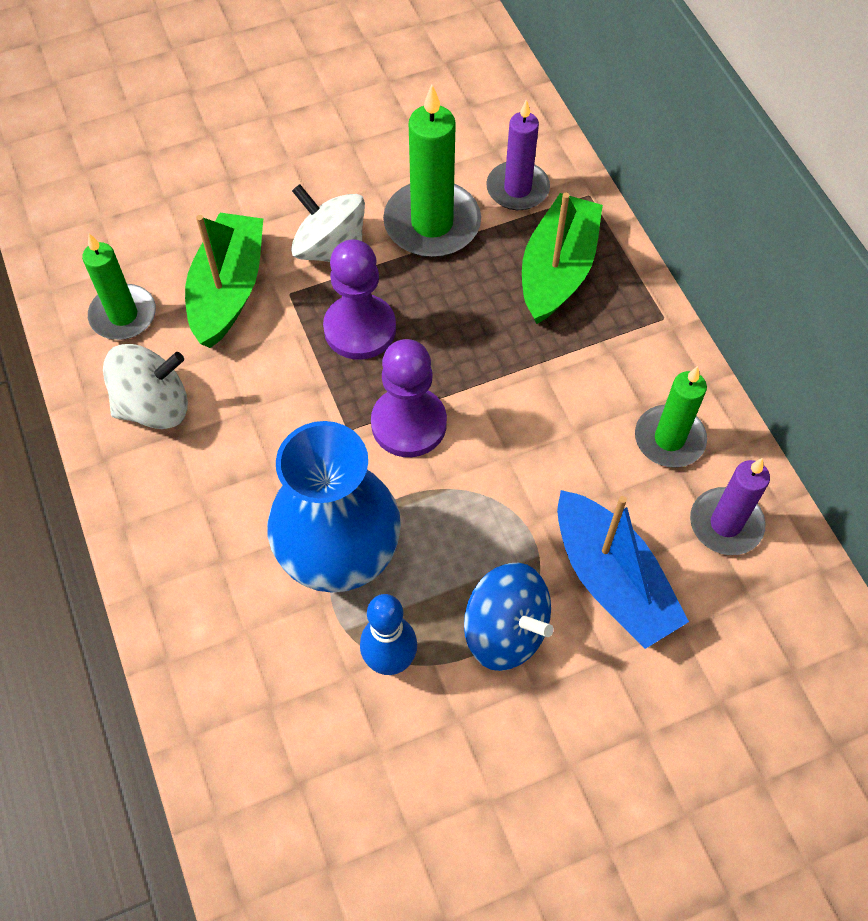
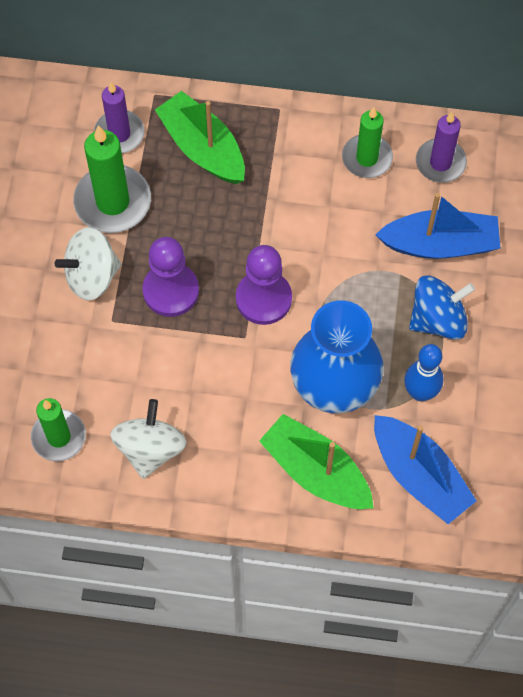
camera: 60 degrees left, 5 degrees up
(228, 290) = (83, 358): green boat -> green boat (316, 471)
(274, 718) = (419, 475): none -> blue boat

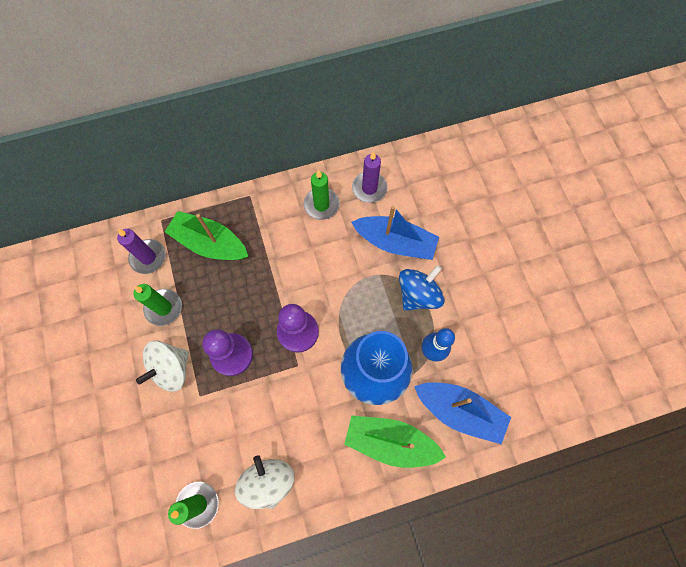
camera: 25 degrees left, 5 degrees up
(113, 202) = (164, 308): green candle -> green candle, size x0.66
(440, 244) = (395, 242): blue boat -> blue boat turned 45 degrees clockwise

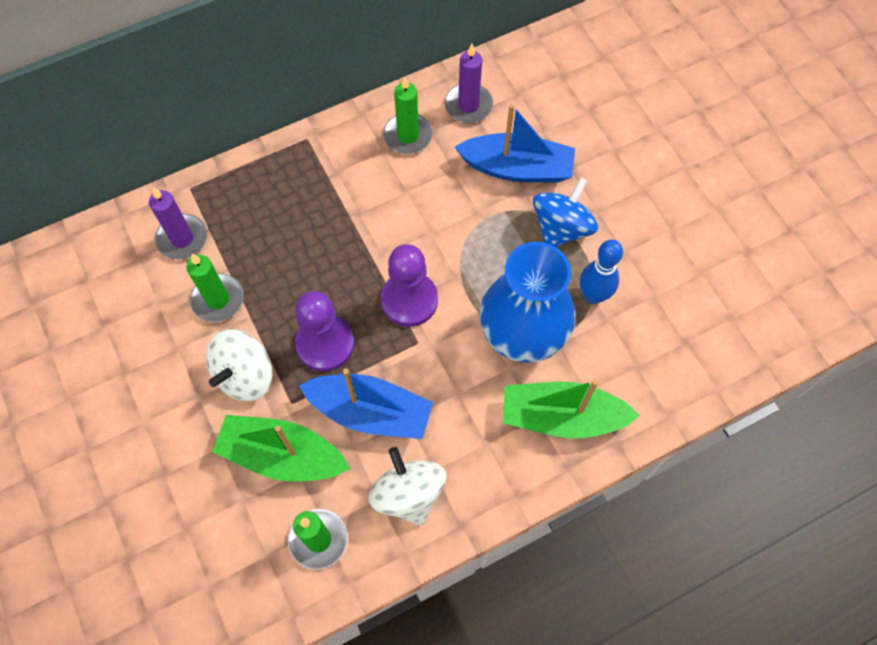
camera: 10 degrees left, 5 degrees down
(210, 243) = (265, 207): green boat -> green boat (282, 455)
(459, 411) = (645, 363): blue boat -> blue boat (370, 412)

